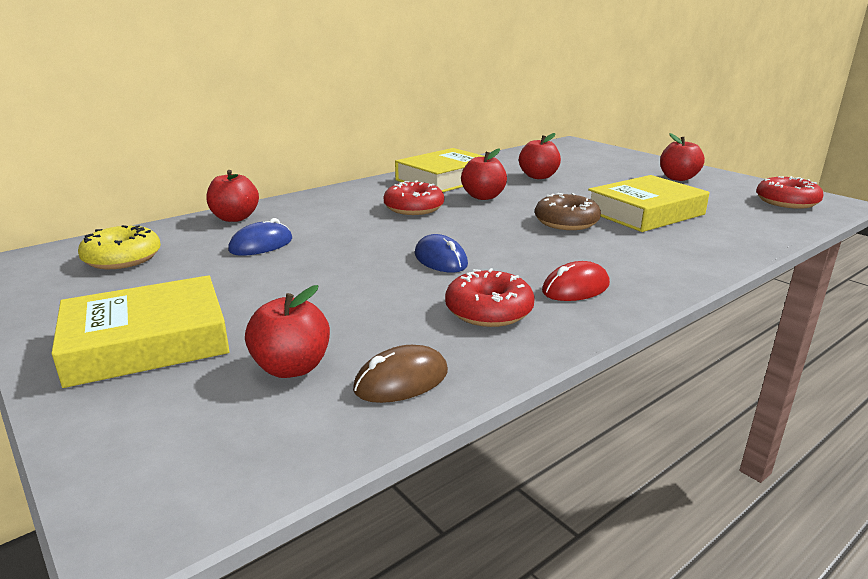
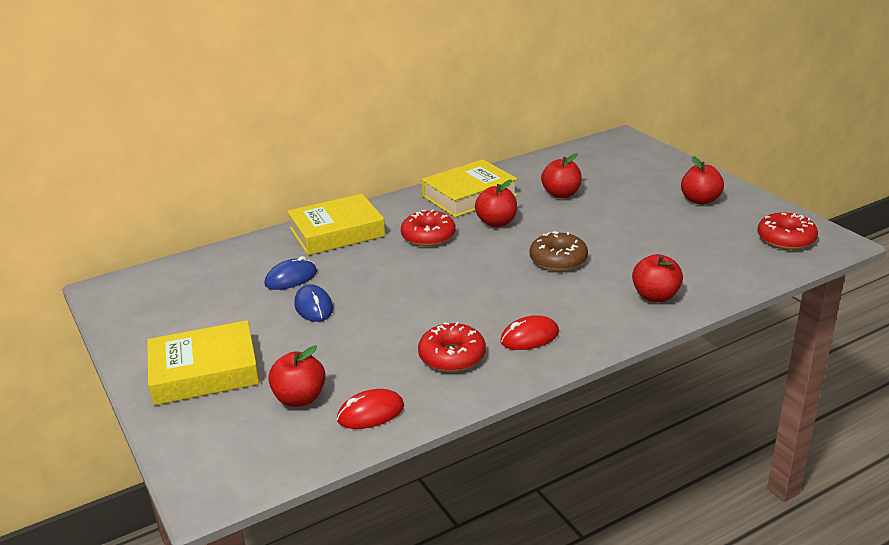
camera: 10 degrees right, 5 degrees up
(122, 258) = (183, 289): yellow donut -> none
(235, 218) = (272, 244): red apple -> red apple (655, 296)
(401, 381) = (371, 413): brown mouse -> red mouse
(440, 259) = (432, 301): blue mouse -> blue mouse (313, 307)
(645, 213) = (637, 250): yellow book -> yellow book (337, 232)

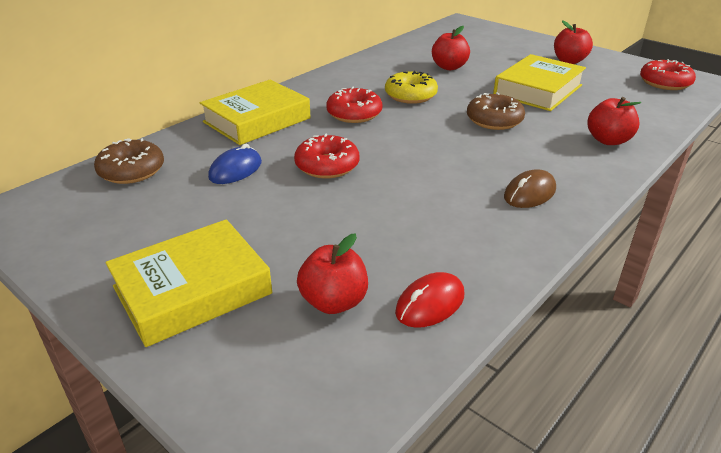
camera: 20 degrees left, 5 degrees up
(209, 267) = (132, 171): none -> brown donut
(313, 307) = (281, 196): blue mouse -> none
(452, 356) = (469, 224): red donut -> red donut (327, 166)
(469, 196) = (366, 76): yellow book -> yellow book (538, 90)
(496, 223) = (410, 95): red apple -> yellow donut
(529, 337) = (529, 193): red mouse -> brown mouse

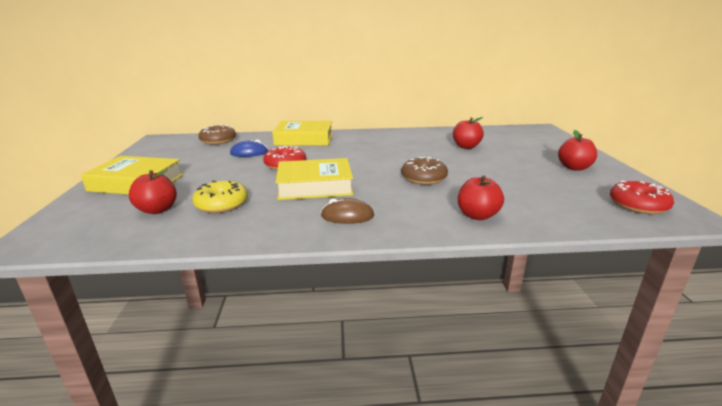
camera: 45 degrees right, 10 degrees down
(354, 114) = (353, 150): red donut -> none
(410, 95) = (404, 152): yellow donut -> yellow donut (221, 204)
(430, 304) = (181, 230): red mouse -> none
(538, 90) = (499, 174): yellow book -> yellow book (315, 186)

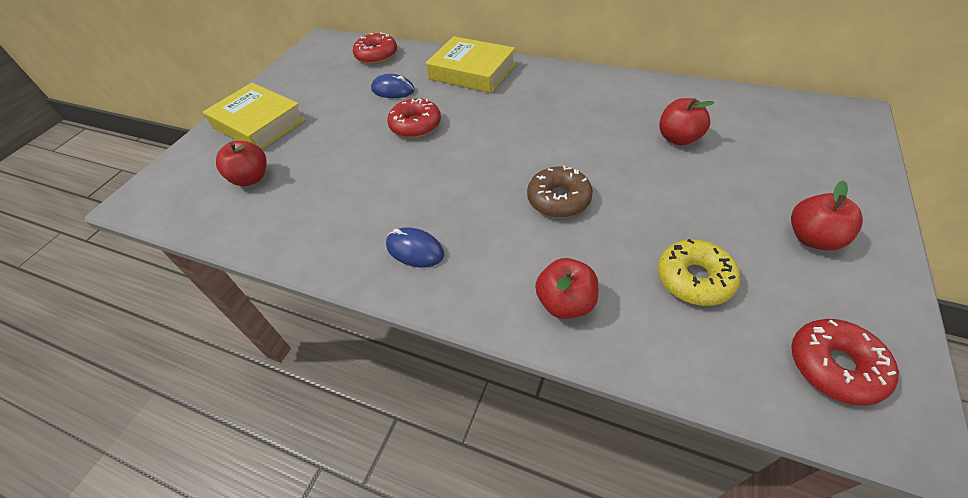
camera: 30 degrees right, 25 degrees up
(218, 140) = (376, 55): brown donut -> red donut
(221, 204) = (309, 186): yellow donut -> yellow donut (694, 279)
(315, 186) = (419, 179): yellow book -> none
(347, 216) = (415, 250): brown mouse -> blue mouse

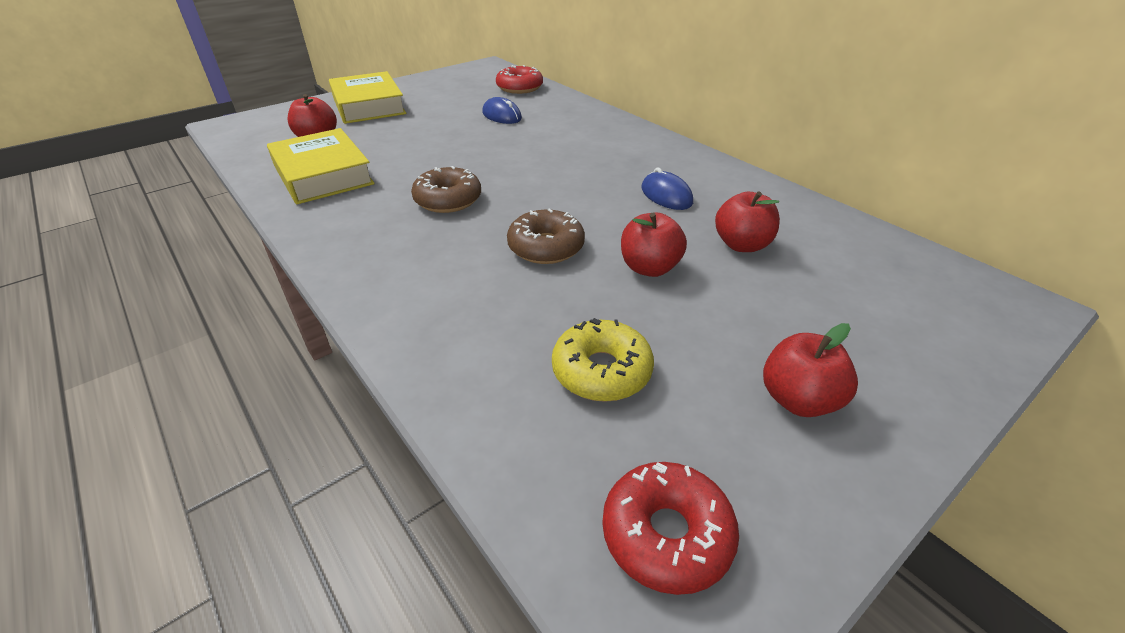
camera: 25 degrees right, 10 degrees down
(415, 125) = (488, 146): red donut -> none
(415, 250) = (372, 233): blue mouse -> blue mouse (666, 195)
(440, 190) = (448, 200): none -> brown donut
(472, 72) = (590, 123): yellow book -> yellow book (323, 175)
(565, 303) = (446, 330): red apple -> red apple (649, 268)

